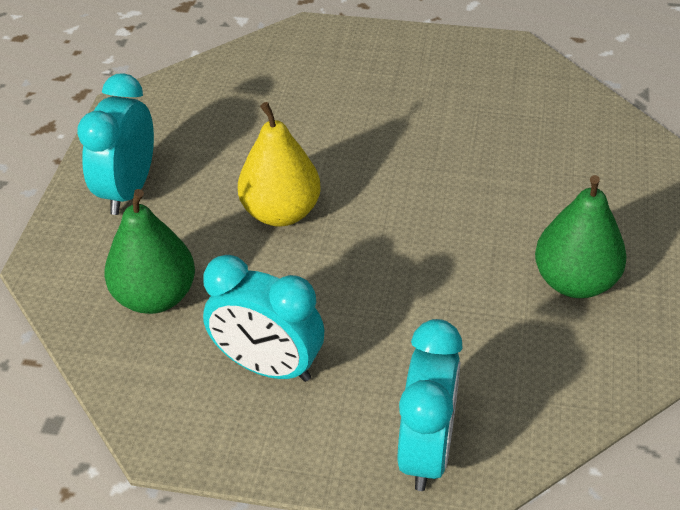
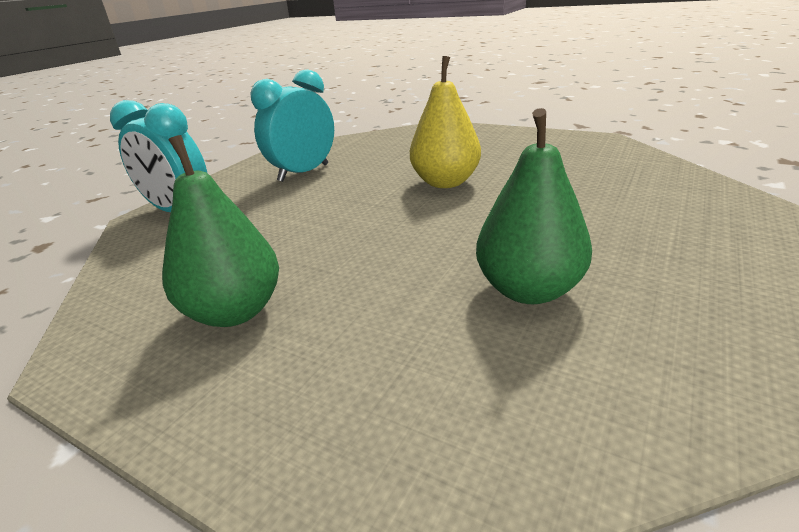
camera: 110 degrees right, 15 degrees down
(128, 190) = (498, 141): turquoise clock -> none
(155, 297) = (391, 148): green pear -> green pear (528, 290)

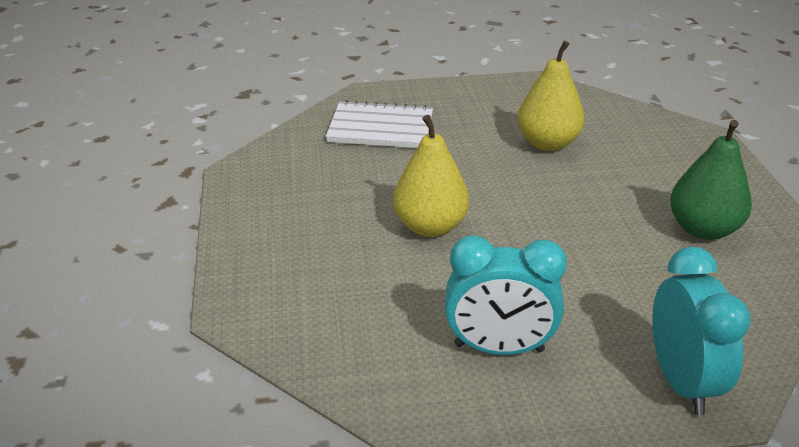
camera: 130 degrees left, 5 degrees up
(528, 290) = (547, 143): green pear -> yellow pear
(651, 199) = (381, 128): none -> white notebook

